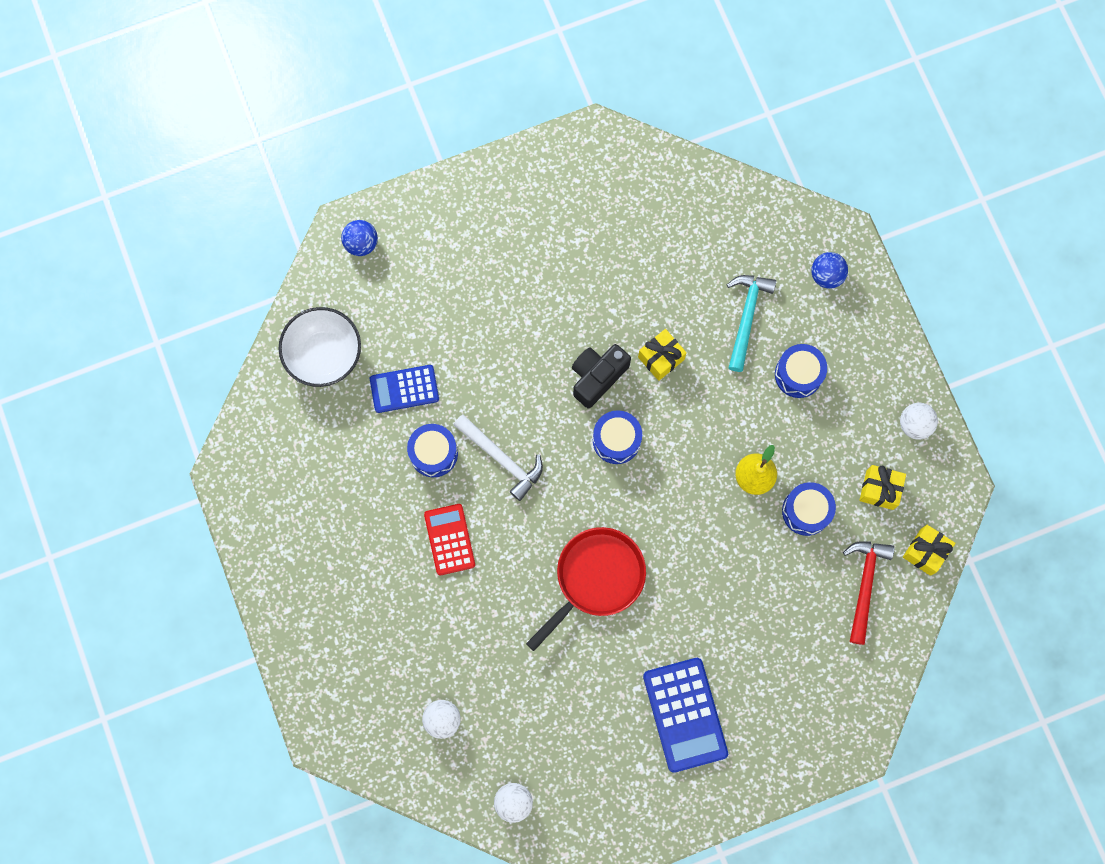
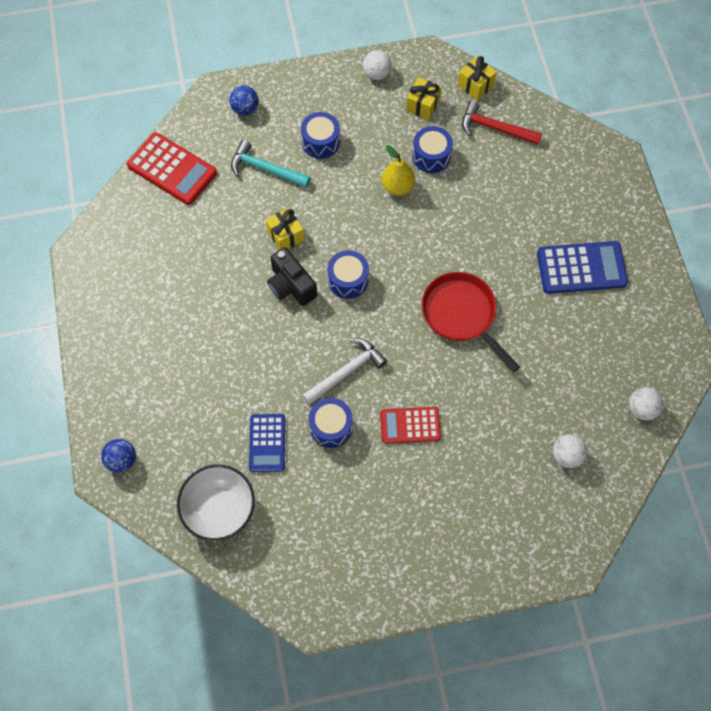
camera: 80 degrees left, 10 degrees down
(724, 210) = (172, 169): none -> red calculator

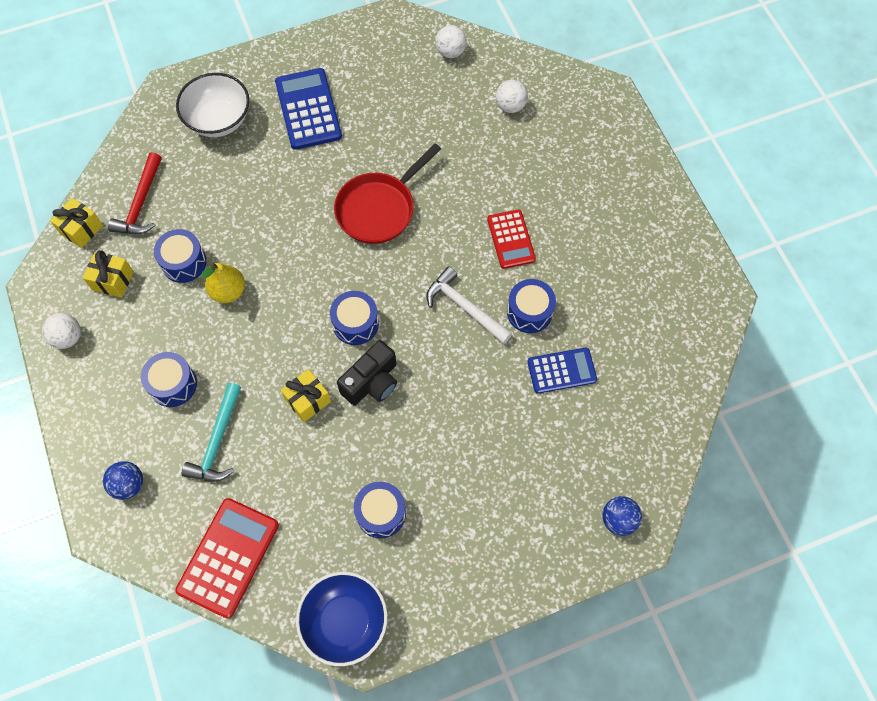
camera: 100 degrees left, 0 degrees up
(102, 241) = (345, 621): none -> blue bowl
(177, 277) = (381, 513): none -> blue drum
(219, 509) = (644, 403): white bowl -> white bowl (219, 120)

